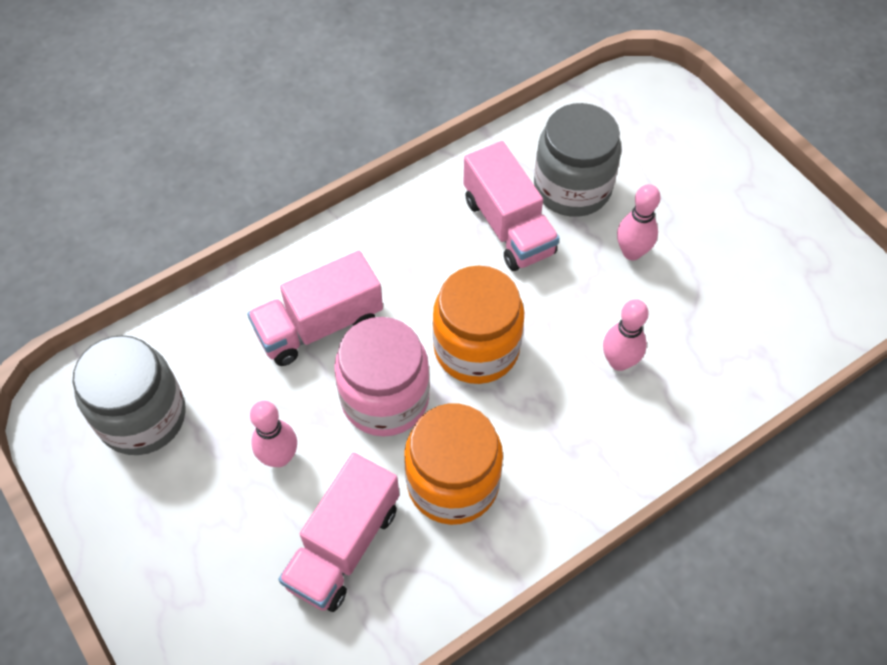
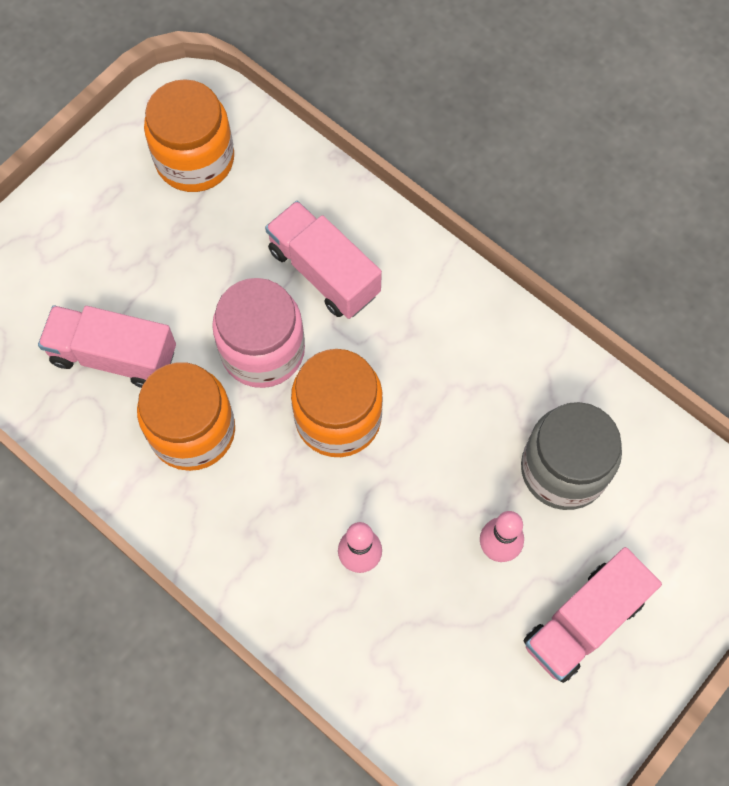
camera: 75 degrees right, 10 degrees up
(142, 416) = (195, 159): grey jar -> orange jar
(279, 457) = (183, 279): pink bowling pin -> none
(508, 226) = (491, 415): pink truck -> pink truck (584, 621)

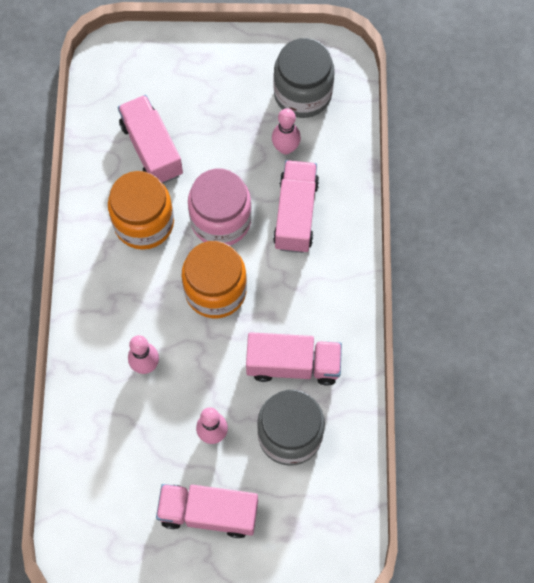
camera: 50 degrees right, 0 degrees up
(195, 159) = (302, 94): orange jar -> grey jar
(240, 223) = (285, 148): none -> pink bowling pin
(489, 405) = (293, 365): none -> pink truck

